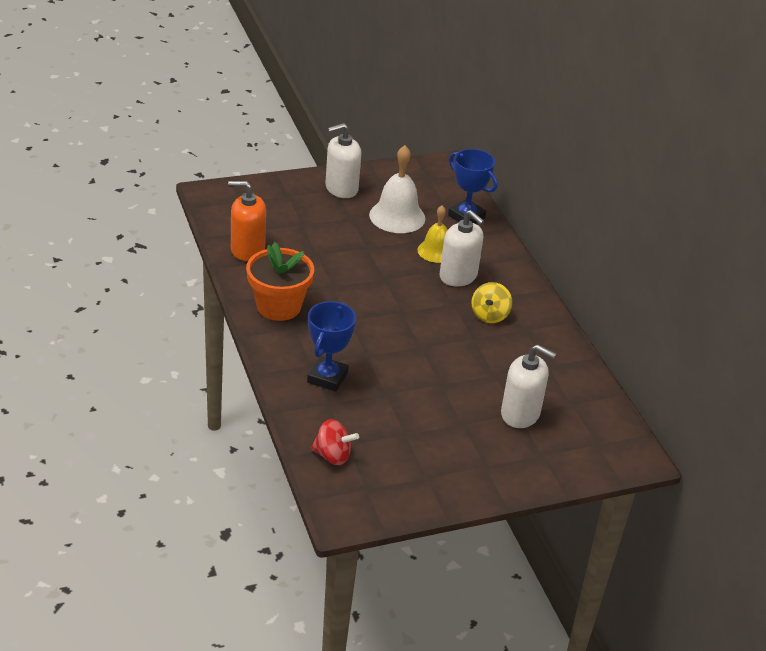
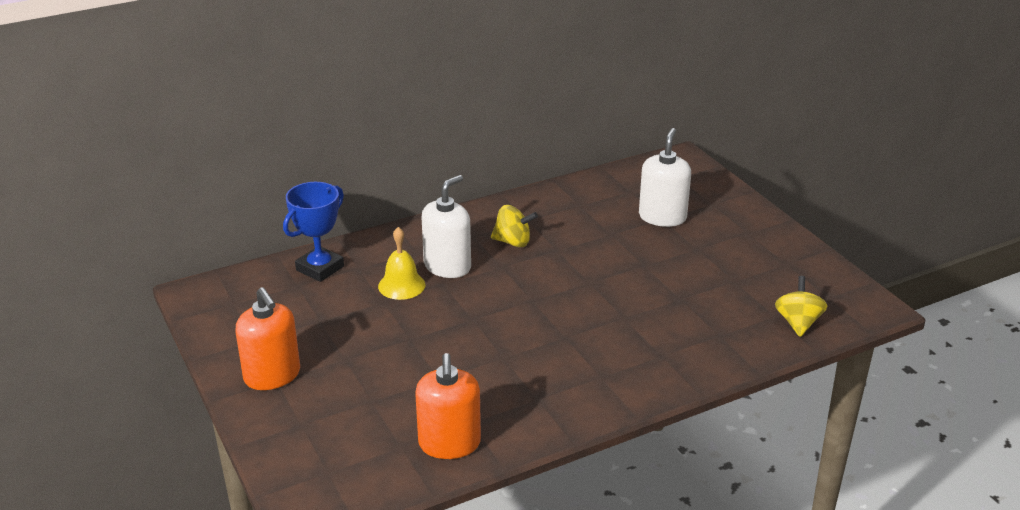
camera: 95 degrees left, 5 degrees down
(278, 306) = (565, 396): orange flower pot -> none
(327, 377) = (678, 341): blue trophy -> none
(332, 456) = (798, 323): red spinning top -> yellow spinning top
(341, 188) = (272, 376): white soap dispenser -> orange soap dispenser
(397, 216) = (332, 321): white bell -> none

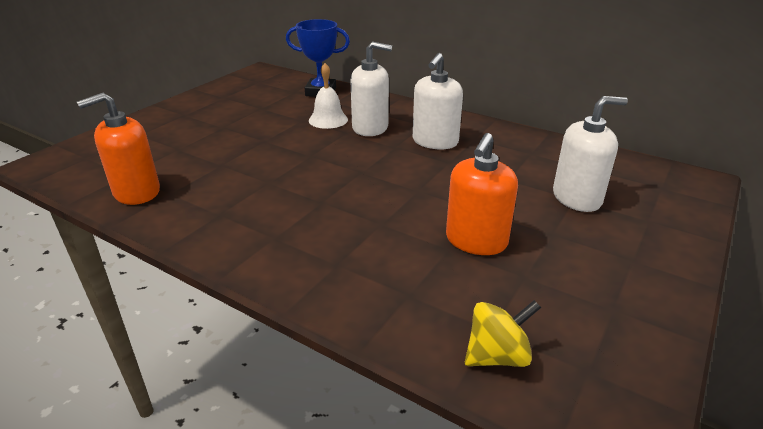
camera: 60 degrees right, 0 degrees up
(272, 376) = (188, 112): orange soap dispenser -> orange soap dispenser (476, 241)
(401, 285) = (328, 120): yellow bell -> white bell
(513, 242) = (435, 141): yellow spinning top -> white soap dispenser

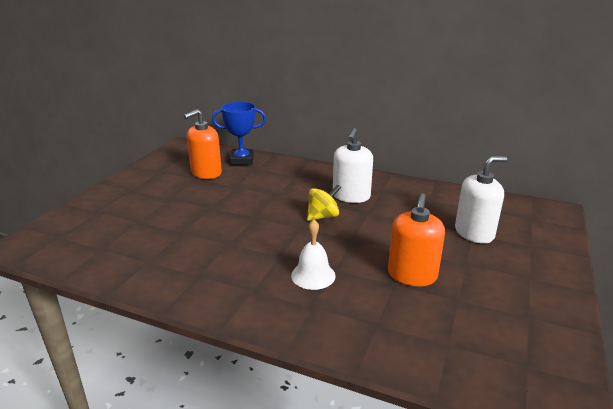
camera: 10 degrees left, 5 degrees down
(136, 192) = (117, 263): orange soap dispenser -> orange soap dispenser (206, 173)
(328, 120) = (257, 184): white bell -> white bell (313, 275)
(370, 128) = (295, 189): white soap dispenser -> none
(497, 355) = (459, 363): yellow spinning top -> yellow spinning top (323, 216)

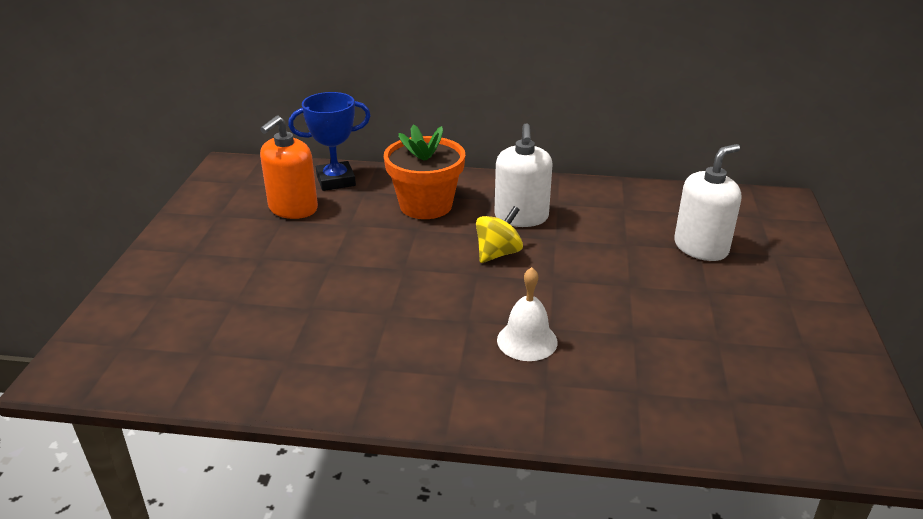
camera: 15 degrees left, 5 degrees up
(290, 181) = (426, 205): none -> orange flower pot
(412, 275) = (650, 318): orange soap dispenser -> none

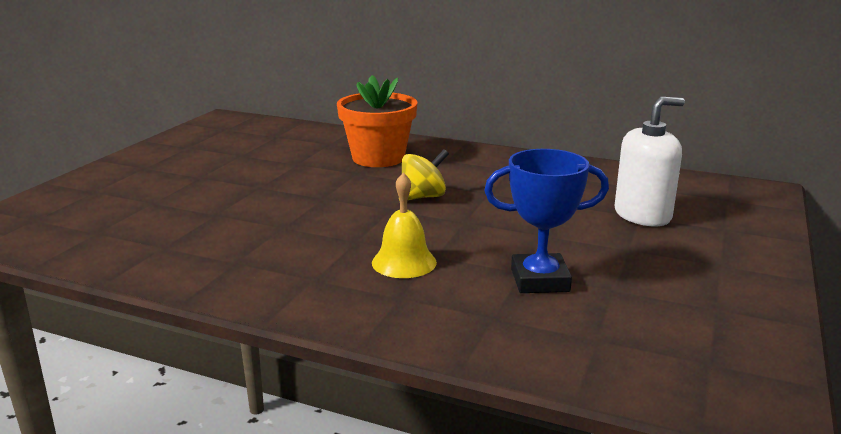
camera: 15 degrees right, 10 degrees down
(293, 208) = (255, 149): orange soap dispenser -> none
(336, 181) = (308, 135): blue trophy -> blue trophy (540, 280)
(521, 217) = (465, 174): white soap dispenser -> none
(527, 341) = (404, 262): white bell -> yellow bell

